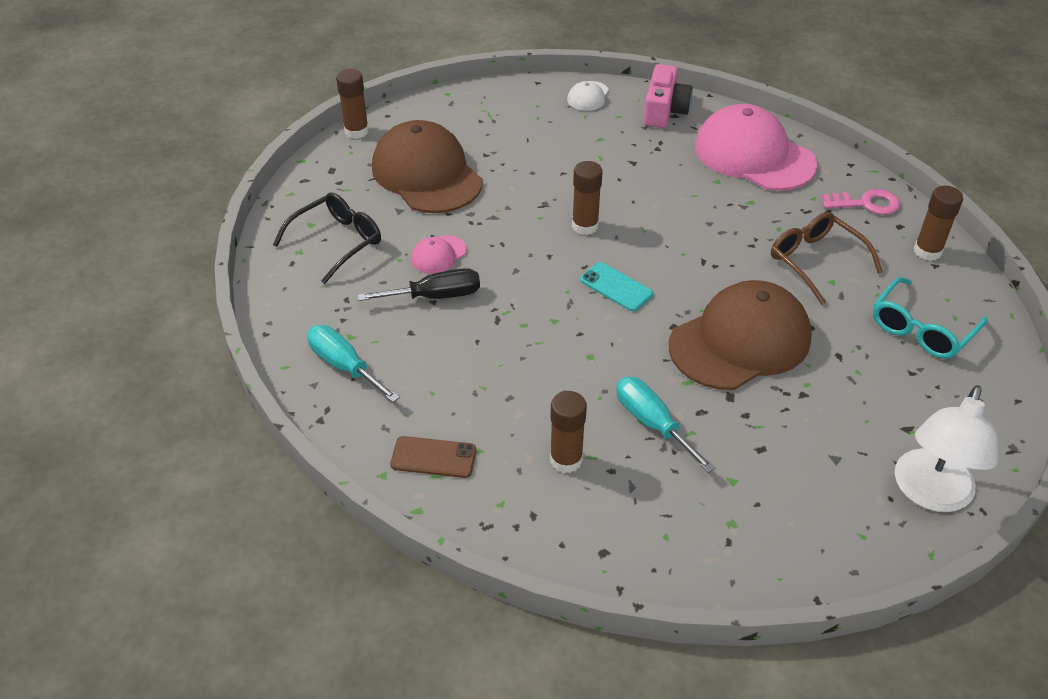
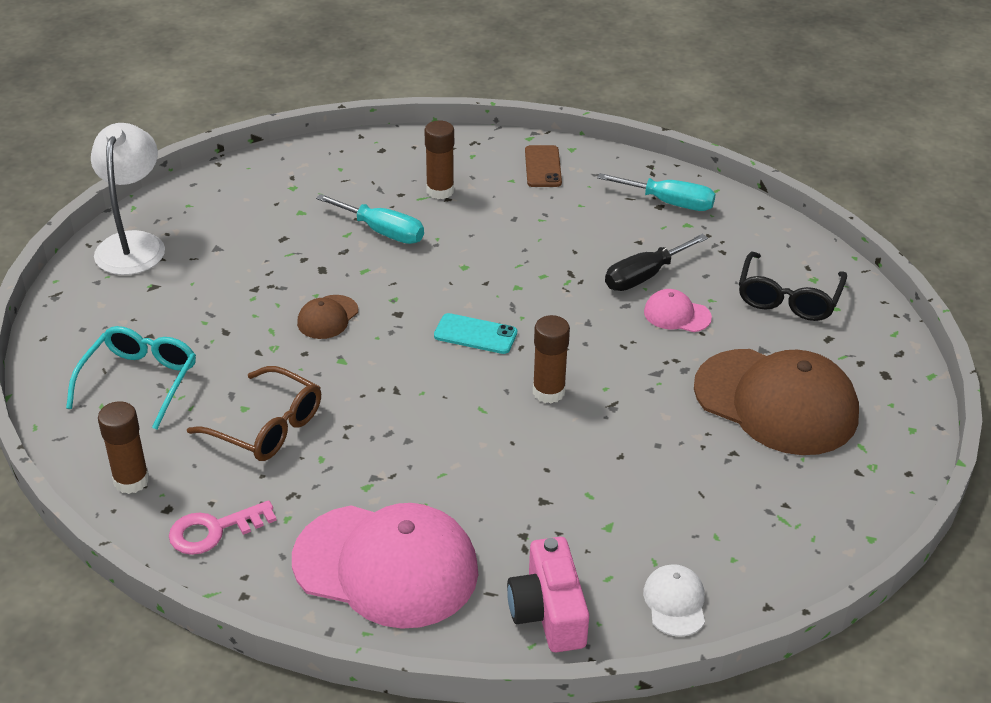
camera: 155 degrees right, 5 degrees down
(356, 131) = (917, 435): brown glue stick -> none
(433, 457) = (543, 167): brown phone -> brown phone turned 75 degrees counterclockwise
(438, 255) = (677, 314): pink cap -> pink cap turned 90 degrees counterclockwise
(740, 341) = (327, 317): brown cap -> brown cap, size x0.43

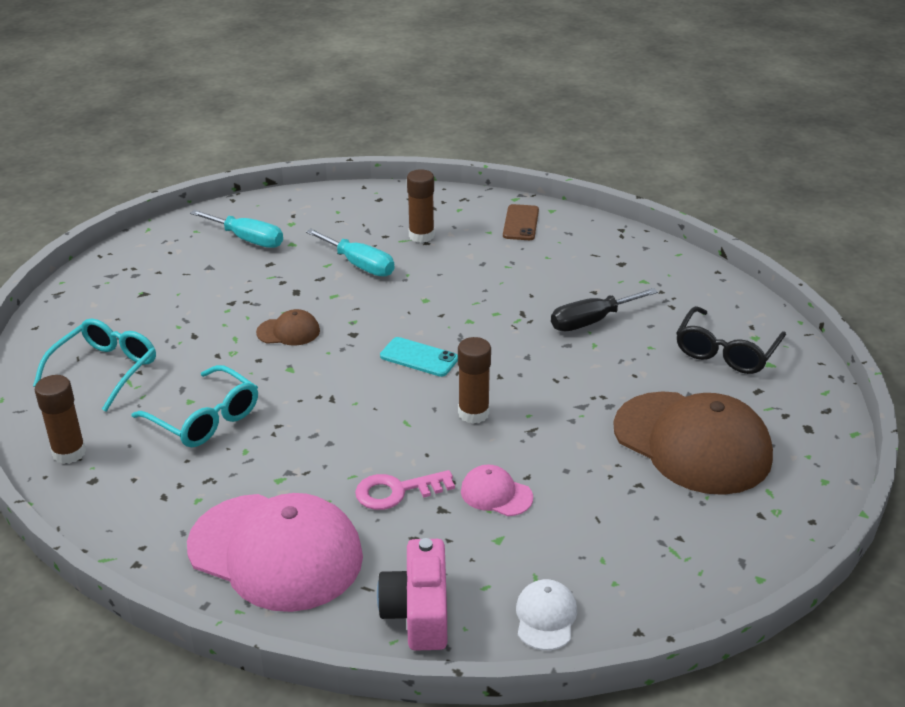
camera: 10 degrees right, 5 degrees down
(133, 244) = (138, 258): white lamp -> none
(214, 530) = (128, 503): pink key -> pink key (397, 491)
(267, 427) = (205, 419): brown glasses -> turquoise glasses
(327, 317) = (288, 331): brown cap -> brown cap turned 135 degrees counterclockwise
(669, 203) = (631, 261): turquoise screwdriver -> turquoise screwdriver (248, 239)
(677, 314) = (614, 357): pink cap -> pink cap (496, 494)

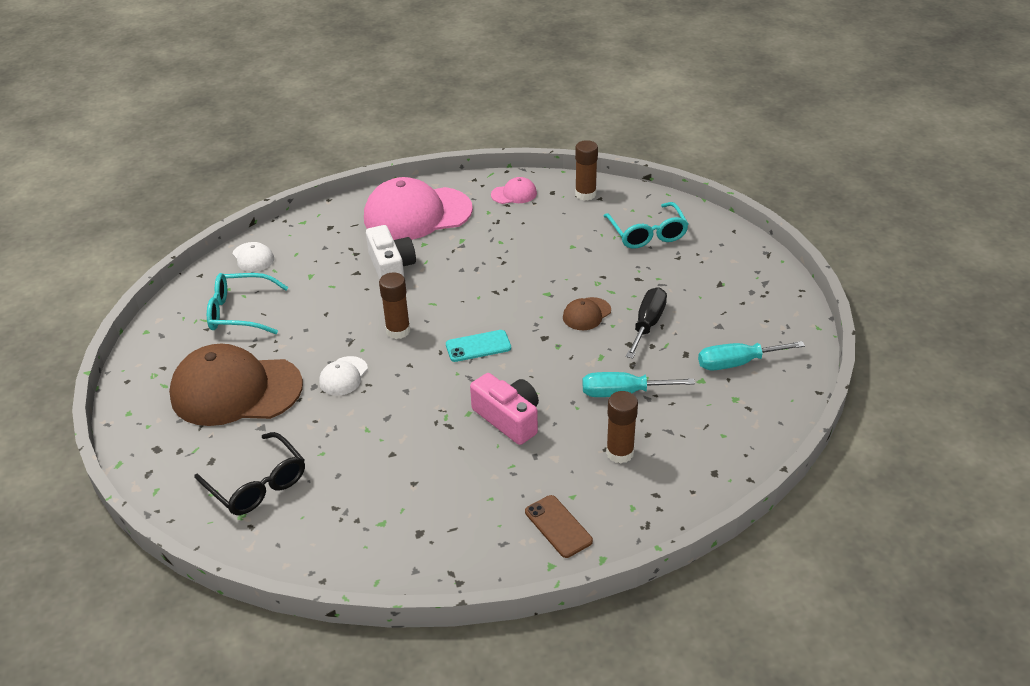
camera: 140 degrees right, 5 degrees up
(205, 419) = (548, 243): turquoise glasses -> turquoise glasses (240, 312)
(397, 491) = (391, 267): pink key -> white camera
(418, 611) = (318, 229): pink camera -> pink camera (508, 418)
(496, 494) = (334, 295): pink cap -> pink cap (514, 194)
(572, 399) = (343, 376): none -> white cap
(591, 321) = (388, 449): black screwdriver -> black screwdriver (647, 324)
(726, 351) = (257, 484): black glasses -> black glasses turned 150 degrees clockwise

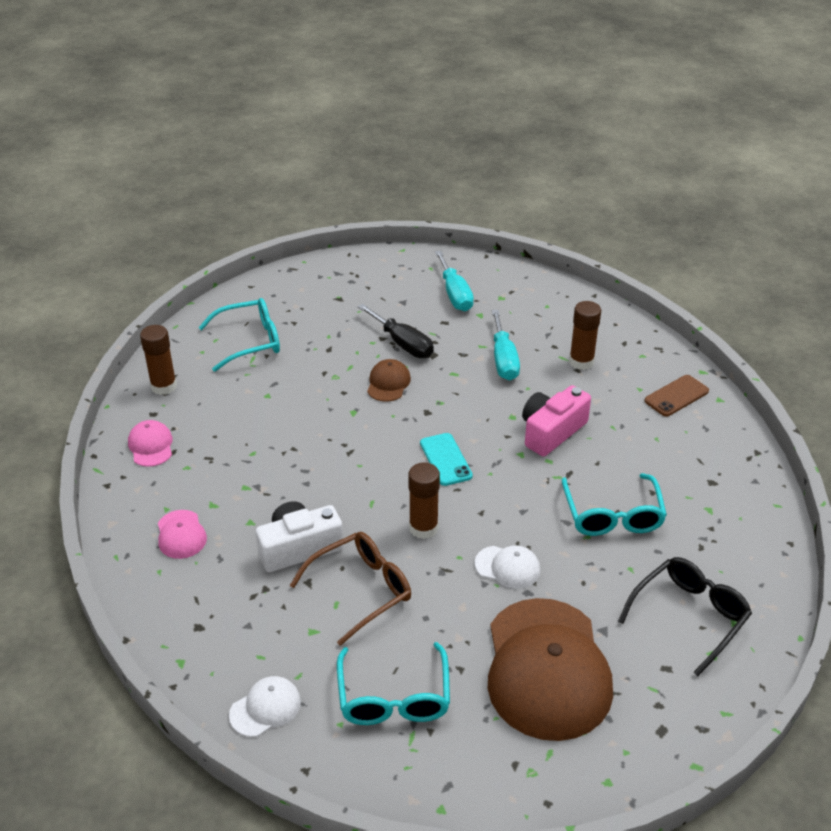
camera: 95 degrees left, 0 degrees up
(341, 297) = (361, 590): none -> brown glasses
(388, 449) = (612, 515): none -> turquoise glasses
(417, 214) = (181, 534): pink cap -> pink cap, size x0.43
(586, 314) = (388, 383): brown cap -> brown cap turned 120 degrees counterclockwise
(647, 324) = (403, 343): black screwdriver -> black screwdriver turned 150 degrees counterclockwise

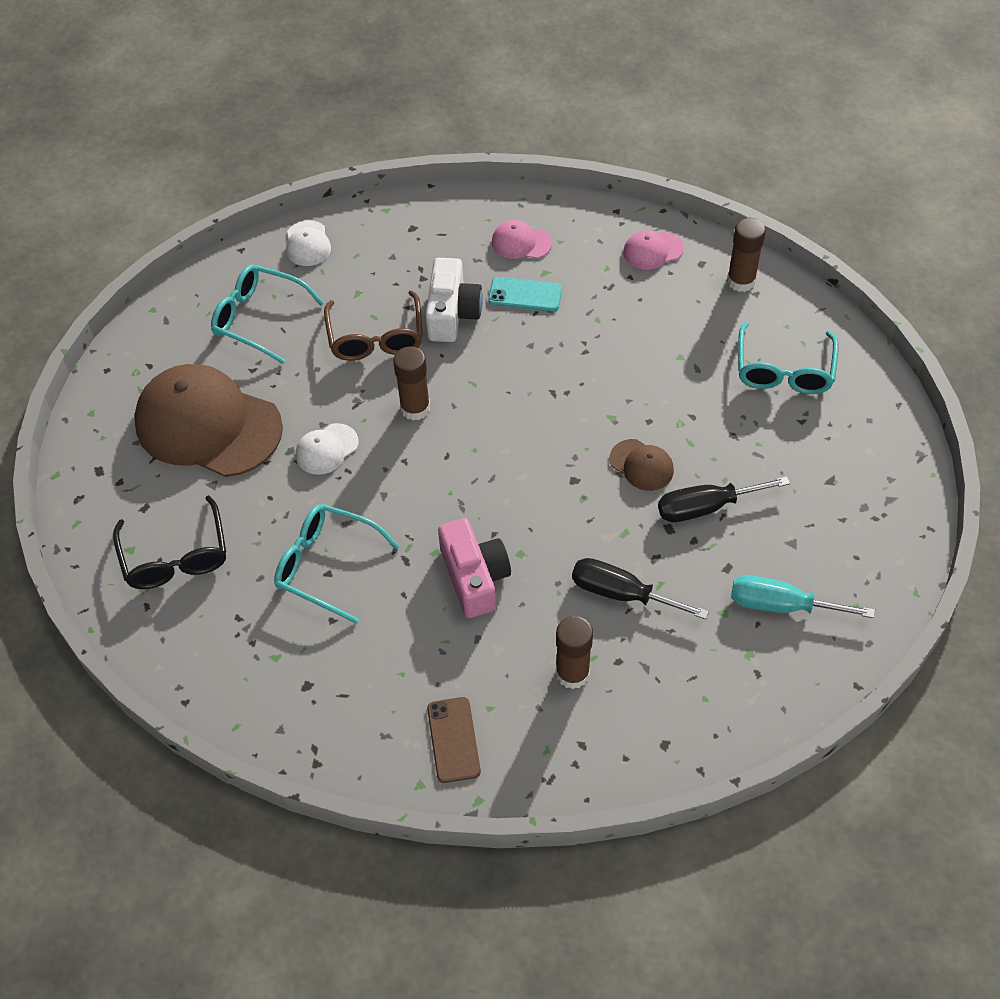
camera: 120 degrees right, 15 degrees up
(151, 446) = (652, 250): pink cap -> pink cap turned 150 degrees clockwise
(446, 459) = (492, 464): turquoise phone -> turquoise phone (525, 295)
(503, 359) = (621, 594): turquoise screwdriver -> black screwdriver

